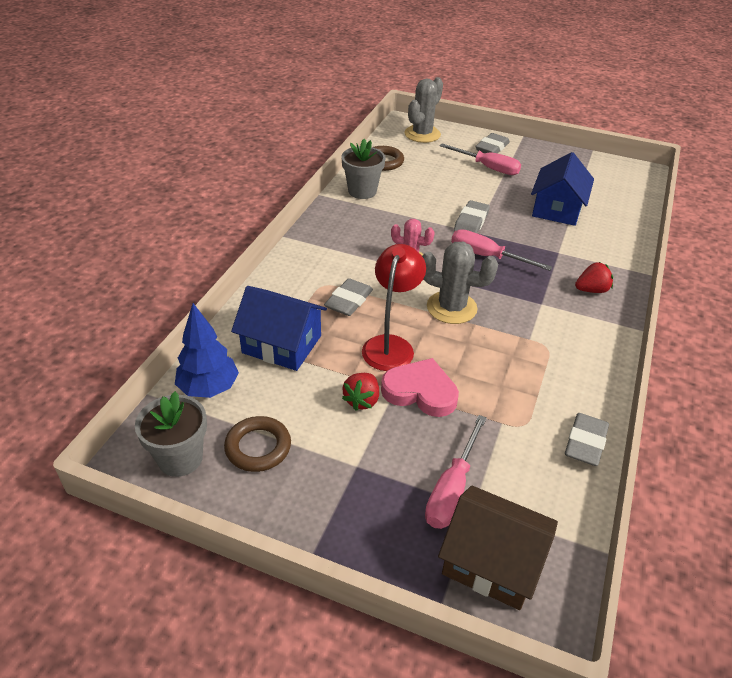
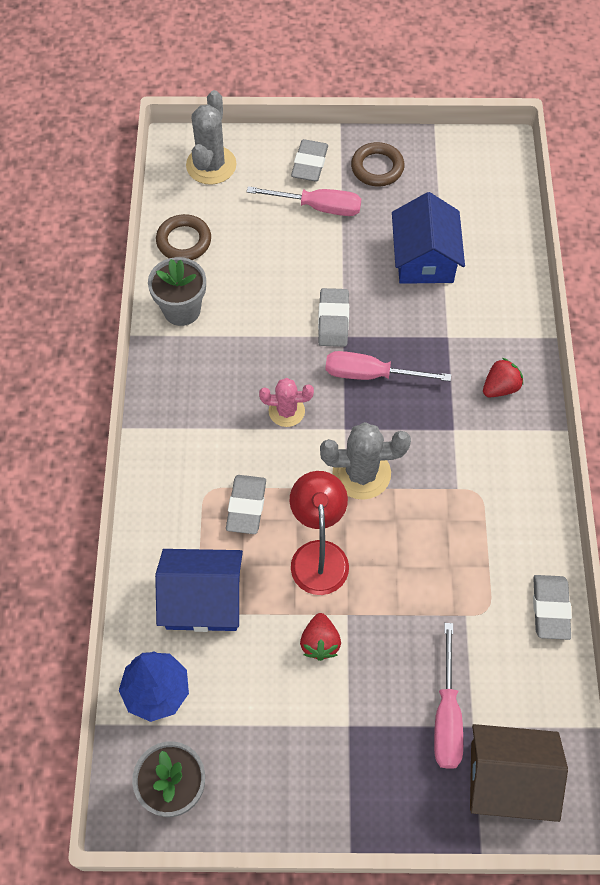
camera: 20 degrees left, 20 degrees up
(258, 447) = (244, 744): brown ring -> brown ring (377, 168)
(420, 391) = (373, 607): pink heart -> none

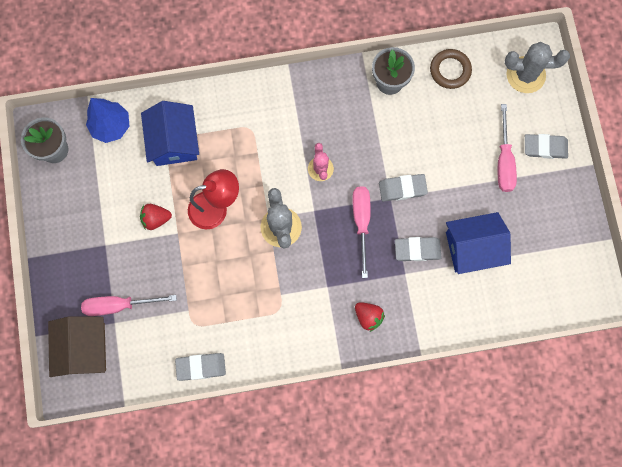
camera: 80 degrees right, 15 degrees up
(246, 506) = (243, 155): grey eraser -> grey eraser (417, 250)
(377, 168) = (553, 200): brown ring -> none

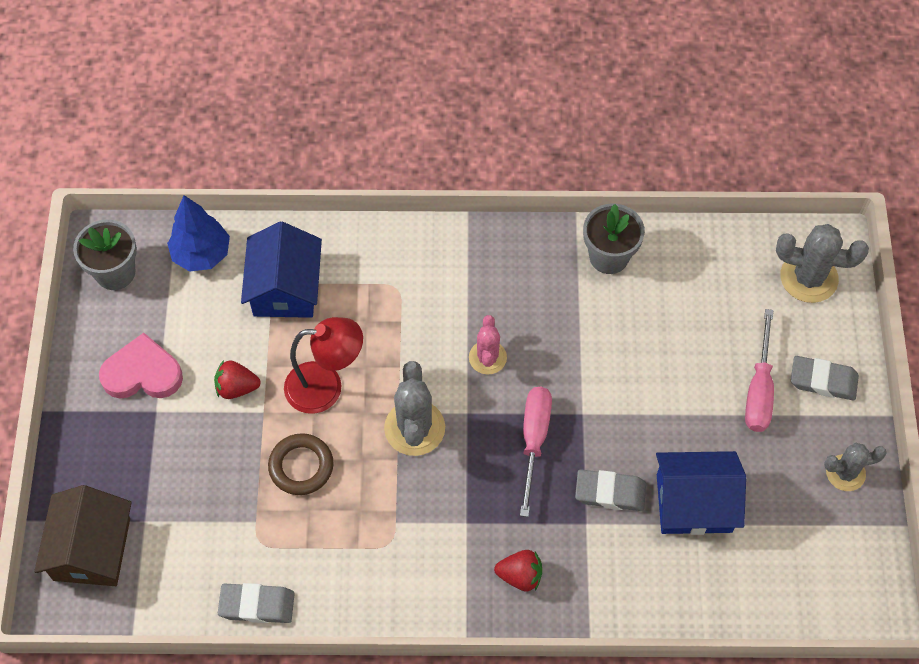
camera: 10 degrees right, 15 degrees down
(90, 219) = (142, 373): none -> pink heart
(119, 305) = (157, 497): pink screwdriver -> none
(368, 317) = (520, 576): red strawberry -> red strawberry turned 45 degrees counterclockwise
(402, 188) = (602, 404): grey eraser -> none
(450, 70) = (699, 255): brown ring -> brown ring (301, 466)
(568, 210) = (845, 473): none -> grey cactus

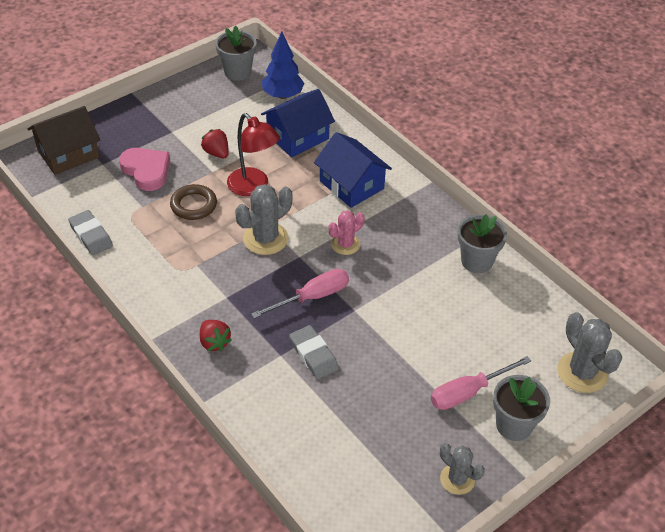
camera: 50 degrees right, 15 degrees down
(142, 373) = (189, 114): pink heart -> pink heart (146, 171)
(694, 503) = (349, 403): blue house -> blue house (351, 185)
(823, 380) = (514, 425): grey eraser -> grey flower pot

